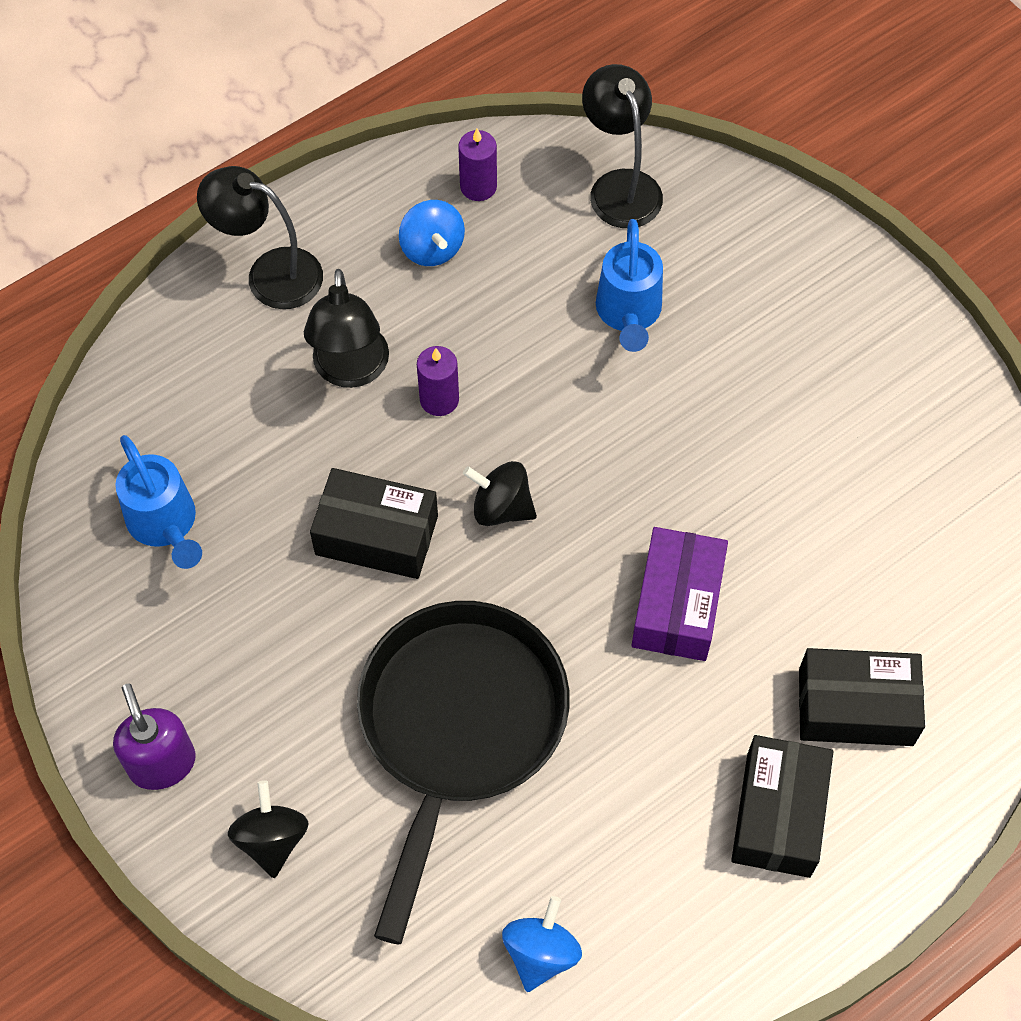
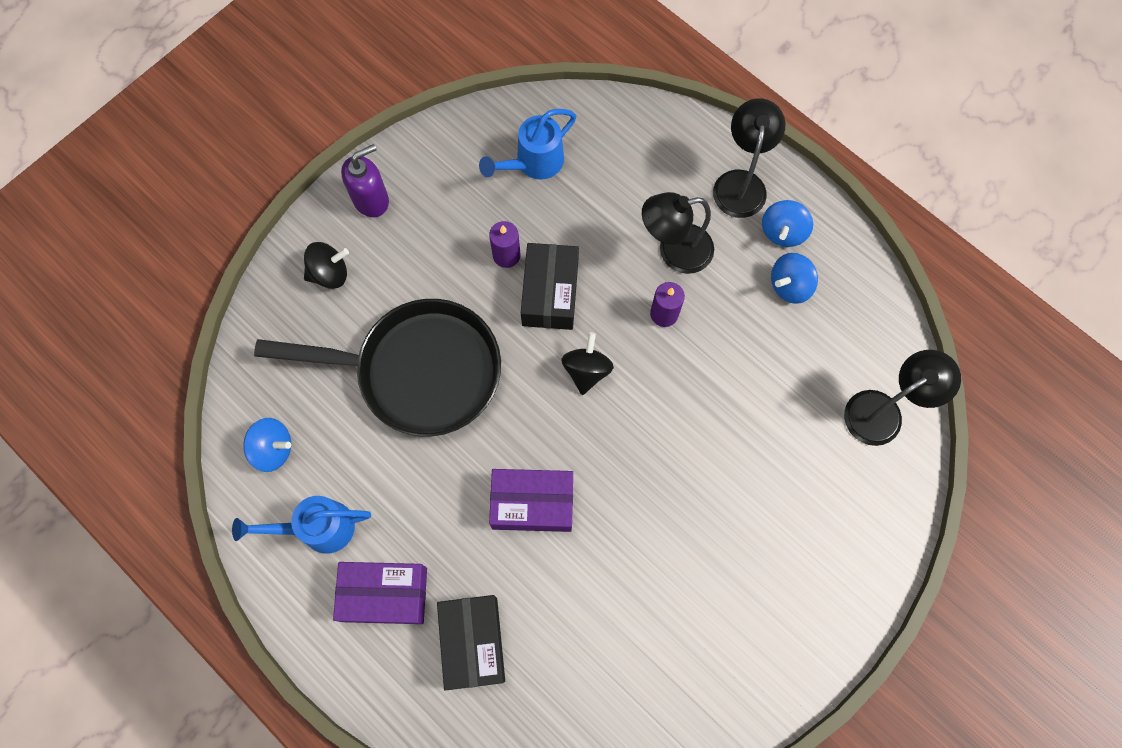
camera: 80 degrees right, 10 degrees up
(354, 241) = (782, 232): none -> blue spinning top
(478, 186) = (853, 308): purple candle -> purple candle (506, 255)
(628, 313) = (768, 434): blue watering can -> blue watering can (319, 528)
(778, 814) = (385, 594): black box -> purple box

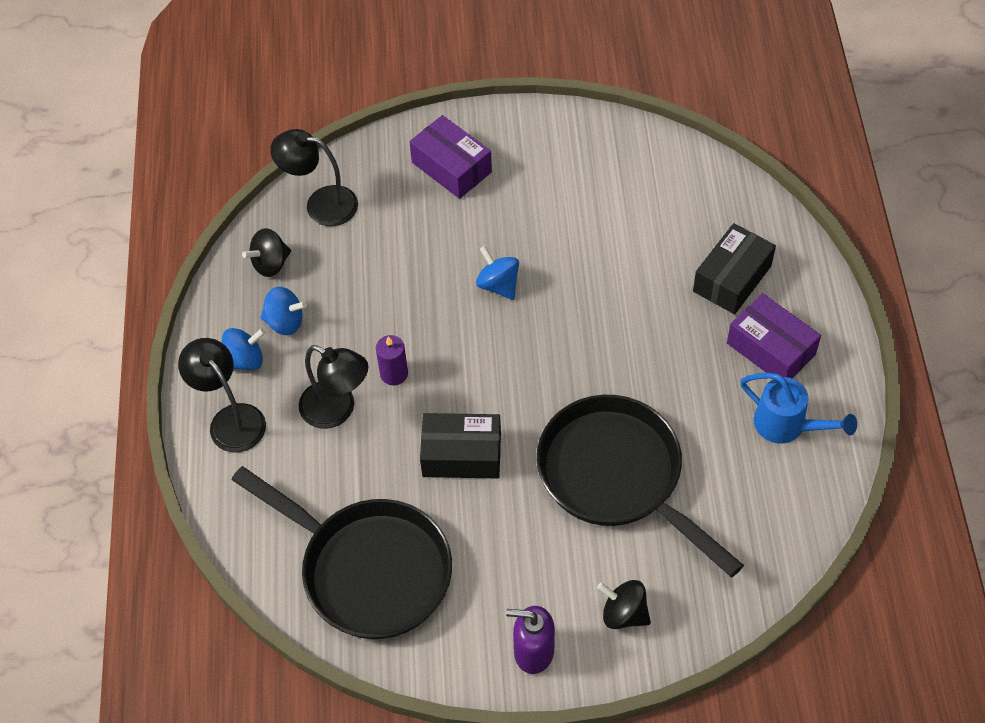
camera: 135 degrees left, 15 degrees down
(273, 449) = (780, 507): blue spinning top -> blue spinning top (498, 285)
(506, 255) = (466, 511): purple candle -> none
(532, 503) = (614, 327): purple box -> purple box (451, 167)
(534, 163) = (368, 569): blue watering can -> black pan
(550, 293) = (461, 455): black box -> black box turned 45 degrees clockwise
(586, 370) = (491, 380): black spinning top -> black spinning top (270, 264)
(740, 183) = (231, 419): black lamp -> black lamp turned 90 degrees clockwise

